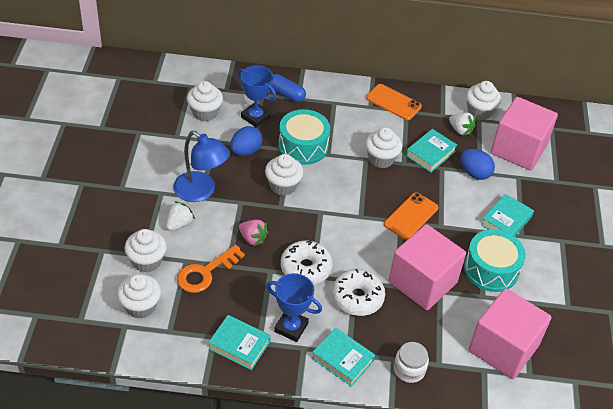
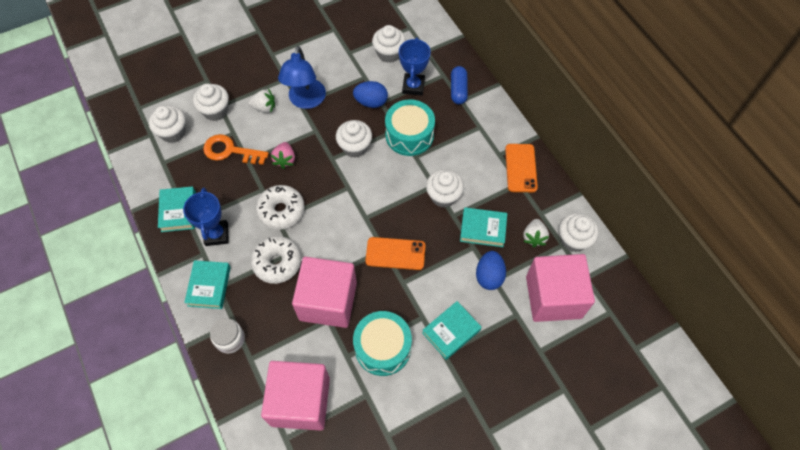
camera: 60 degrees right, 15 degrees up
(506, 221) = (451, 331): turquoise book -> turquoise book turned 45 degrees counterclockwise

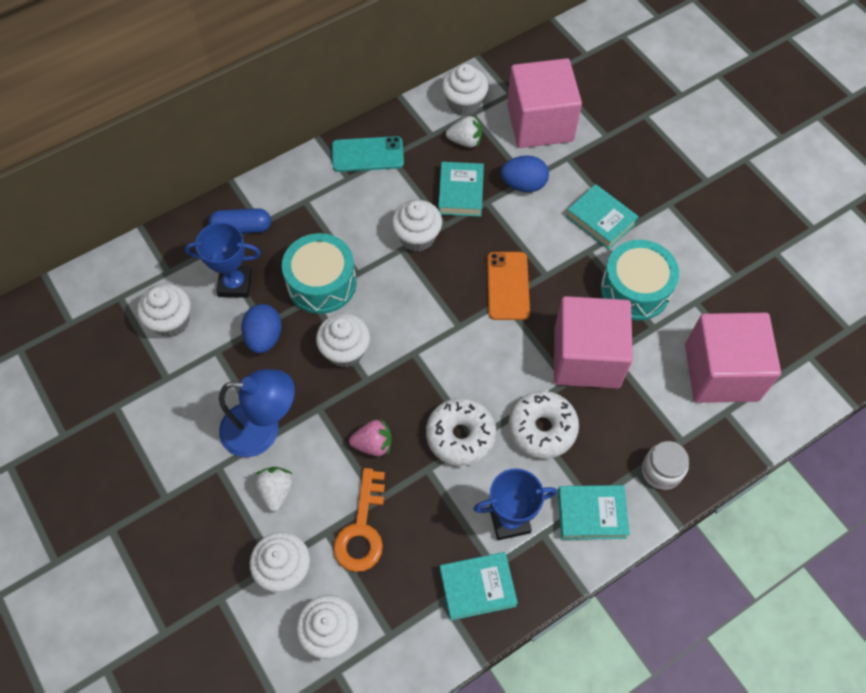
camera: 95 degrees left, 0 degrees up
(521, 168) = (367, 154): orange phone -> turquoise phone

